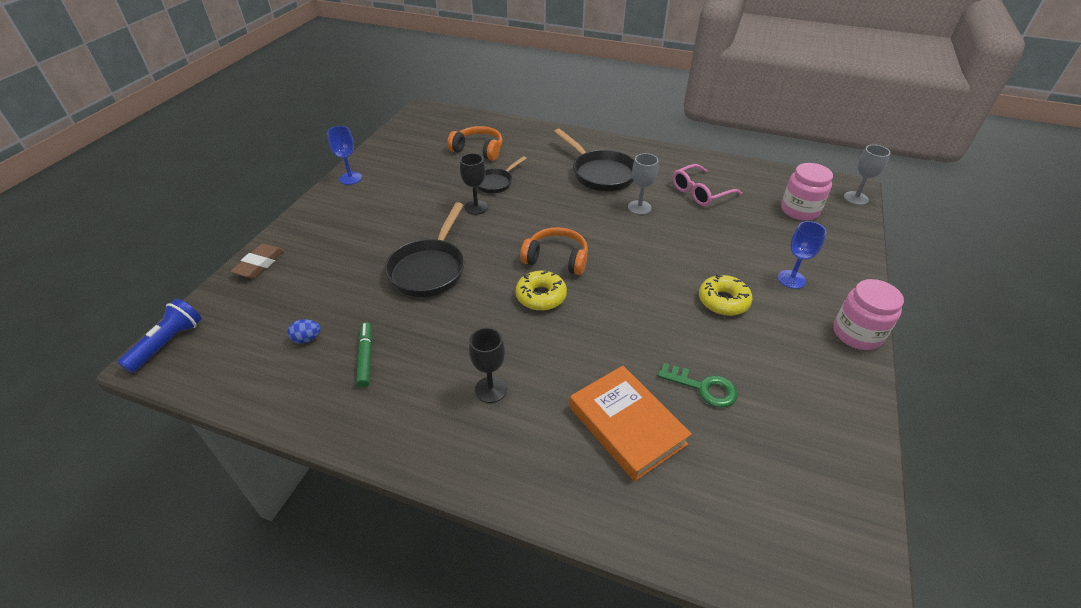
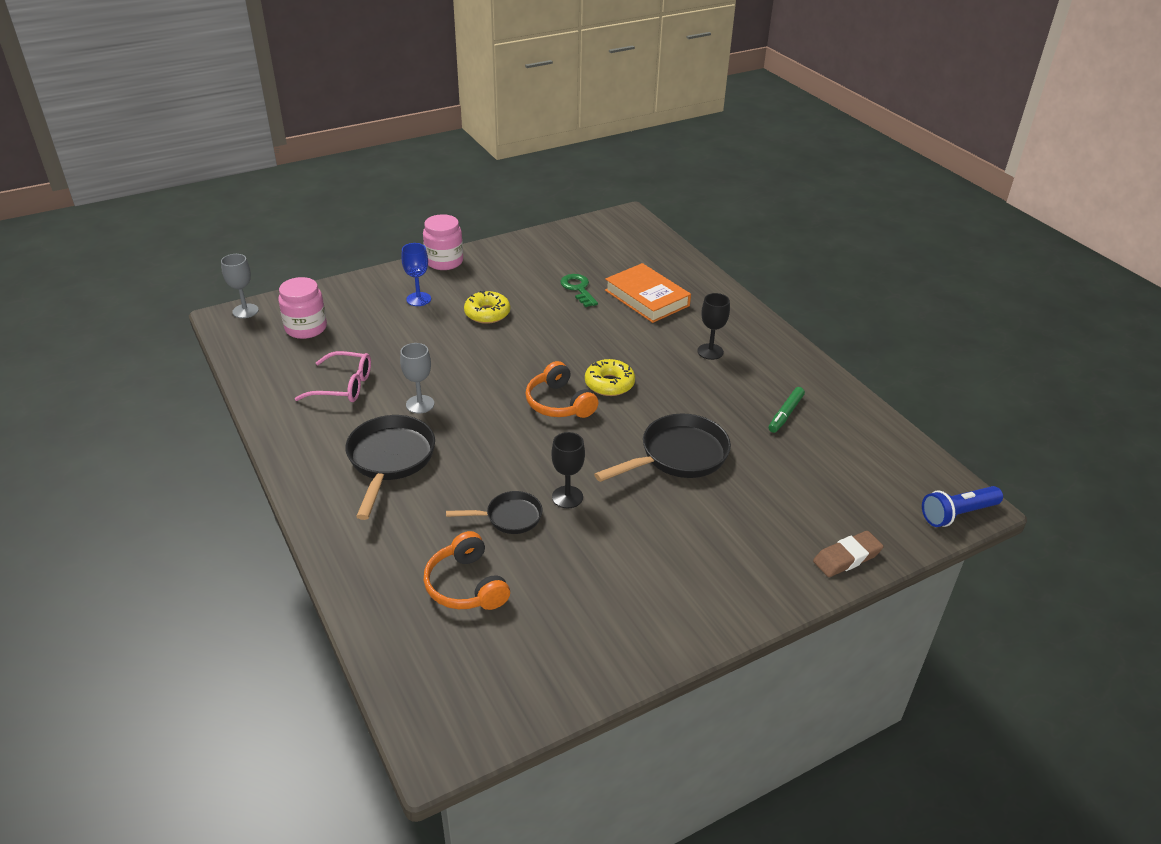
camera: 140 degrees left, 5 degrees down
(307, 339) = (827, 452): blue egg -> none
(350, 178) = (672, 639): blue goblet -> none
(627, 425) = (647, 298): orange book -> orange book turned 45 degrees counterclockwise

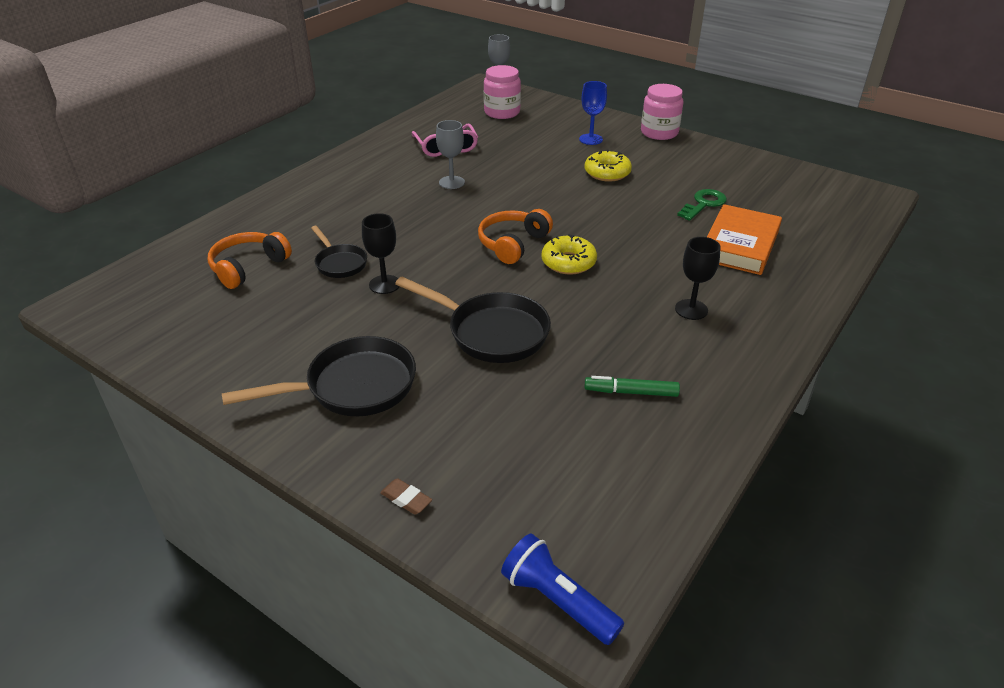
camera: 65 degrees right, 0 degrees up
(390, 460) = (373, 192): black pan -> black pan (353, 387)
(847, 558) = (406, 499): brown eraser -> brown eraser, size x0.62

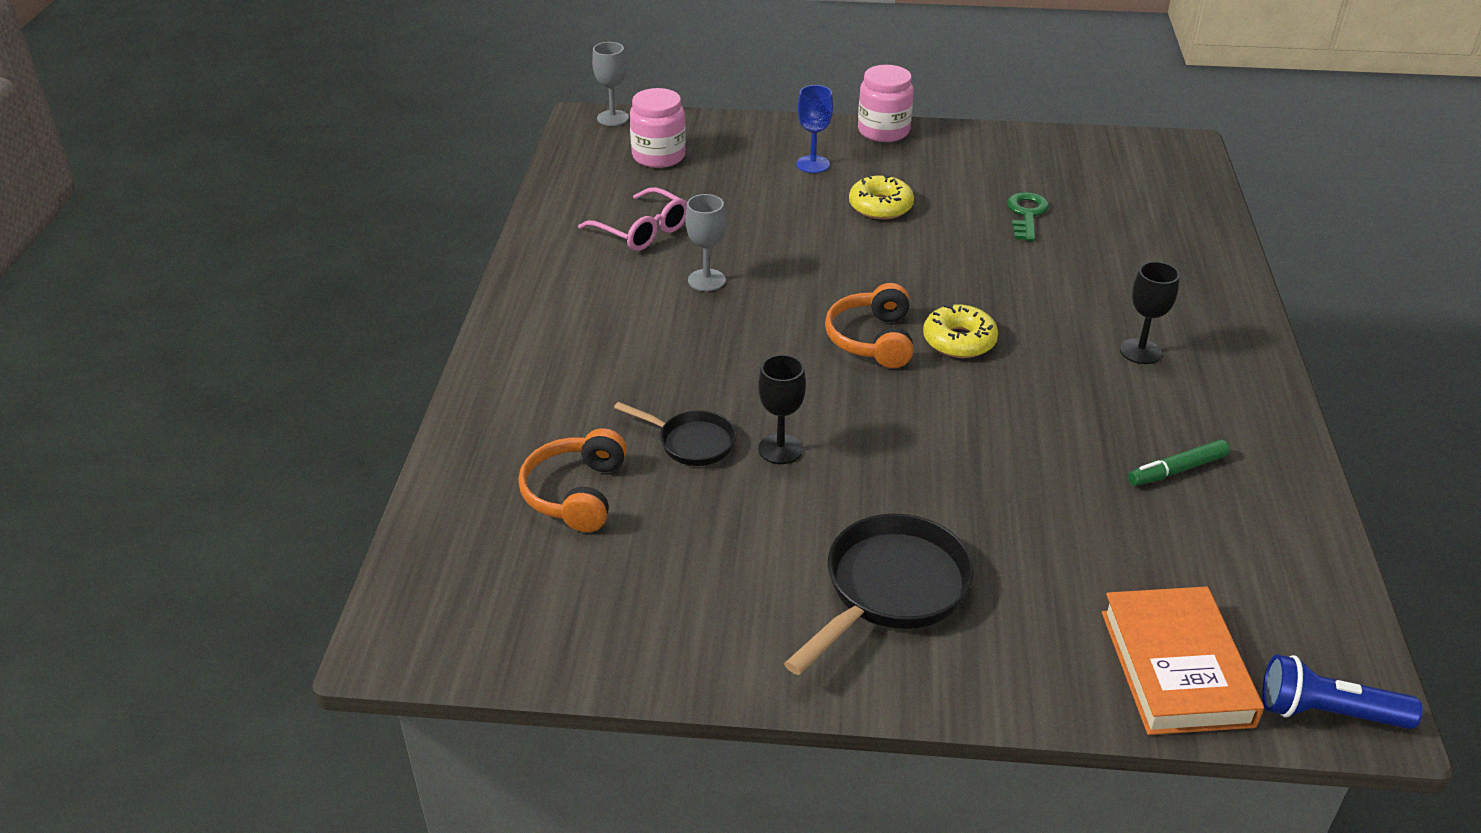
camera: 30 degrees left, 0 degrees up
(406, 499) = (1087, 686): brown eraser -> none
(491, 332) = (968, 460): black pan -> none
(739, 245) = (1112, 255): orange book -> orange book (1175, 668)

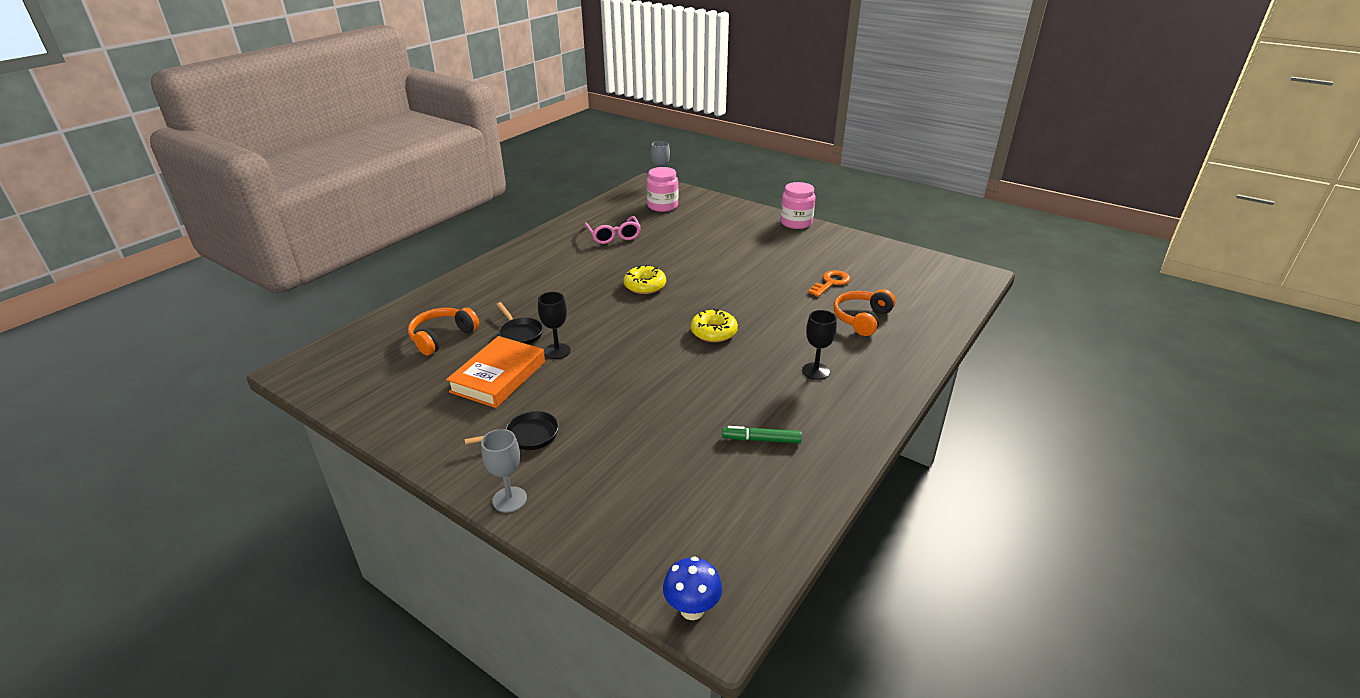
camera: 30 degrees right, 5 degrees down
(706, 280) = (617, 265): grey goblet -> grey goblet (509, 499)
(813, 164) = (737, 228): blue goblet -> none
(872, 339) = (667, 317): orange headphones -> orange headphones (862, 319)
(880, 206) = (750, 257): yellow donut -> yellow donut (645, 286)
(890, 590) = (527, 436): black pan -> black pan, size x0.59
(1026, 214) = (831, 283): green key -> orange key
(1175, 668) = (630, 541): orange book -> orange book (498, 376)
(1327, 712) = (692, 609): blue flashlight -> blue mushroom

